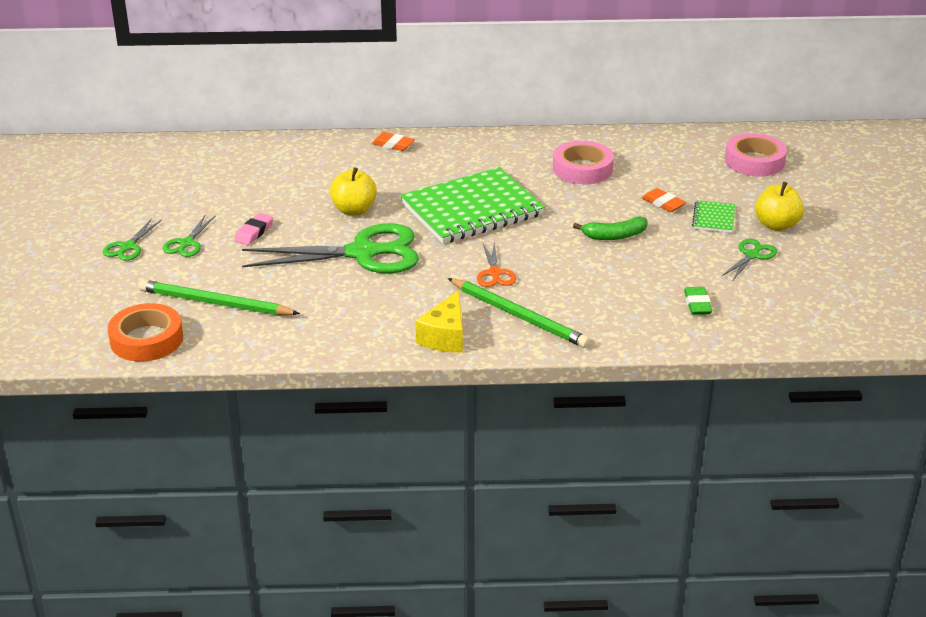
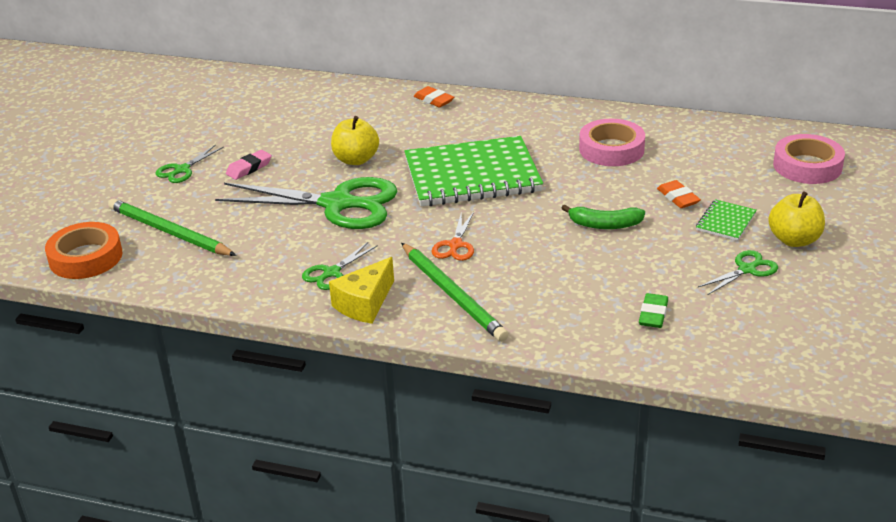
camera: 20 degrees right, 0 degrees up
(128, 247) = (128, 165): green scissors -> green scissors (332, 273)

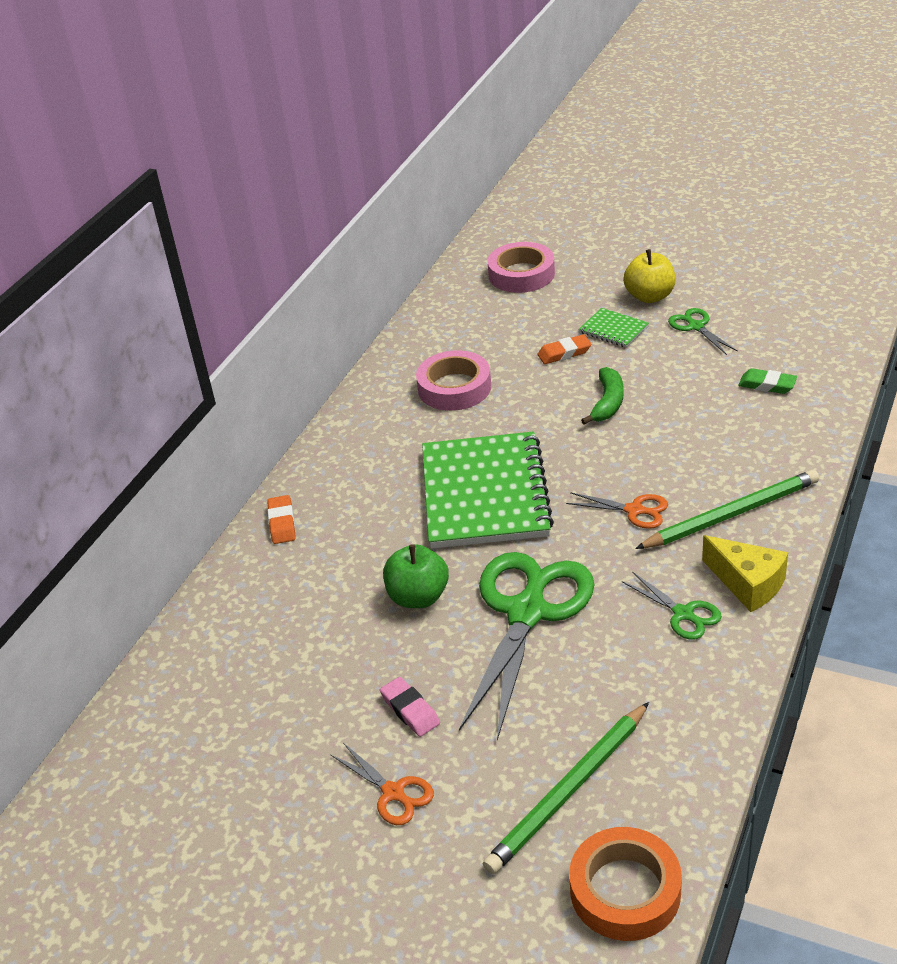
camera: 80 degrees left, 5 degrees up
(182, 170) = (393, 792): green scissors -> orange scissors
(356, 160) = (418, 597): yellow apple -> green apple
(434, 100) = (282, 523): orange eraser -> orange eraser turned 60 degrees counterclockwise

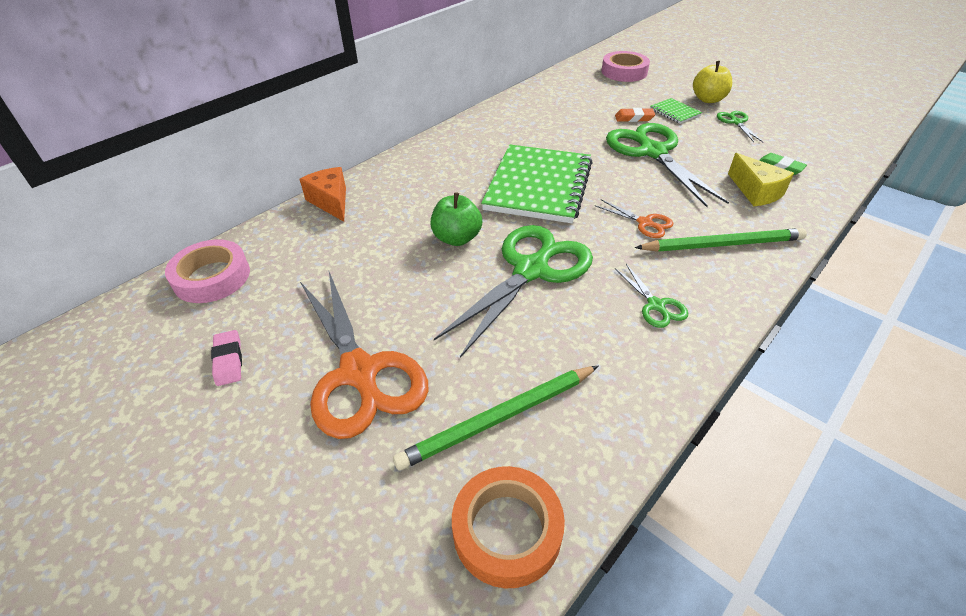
camera: 15 degrees right, 5 degrees up
(226, 593) = (331, 202): none -> orange cheese
(282, 523) = (393, 170): orange eraser -> none
(393, 792) = (359, 372): orange scissors -> orange scissors, size x2.22
(410, 710) = (407, 314): pink eraser -> pink eraser (228, 360)
(454, 388) = (549, 121): pink tape -> pink tape (212, 277)
(608, 403) = (653, 152): green banana -> green scissors
(747, 584) = (719, 298): yellow cheese -> yellow cheese (756, 192)

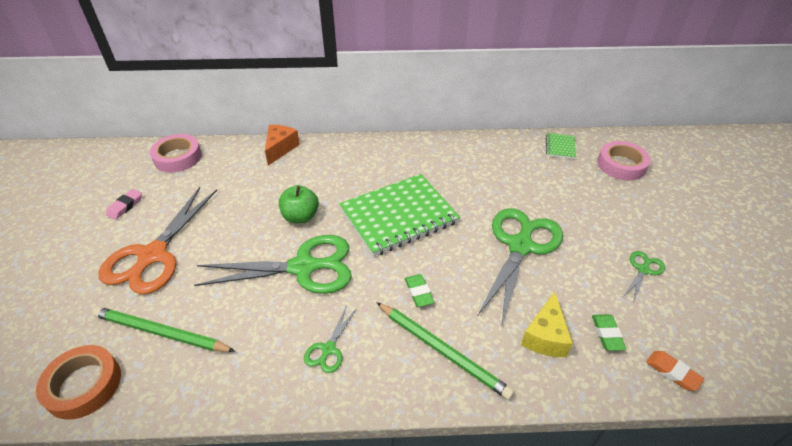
camera: 45 degrees right, 0 degrees up
(634, 118) = (556, 209): orange eraser -> orange eraser (672, 372)
(644, 223) = (419, 292): orange scissors -> green eraser
(674, 112) = (601, 226): green notebook -> green notebook (560, 147)
(708, 99) = (655, 234): yellow apple -> none

